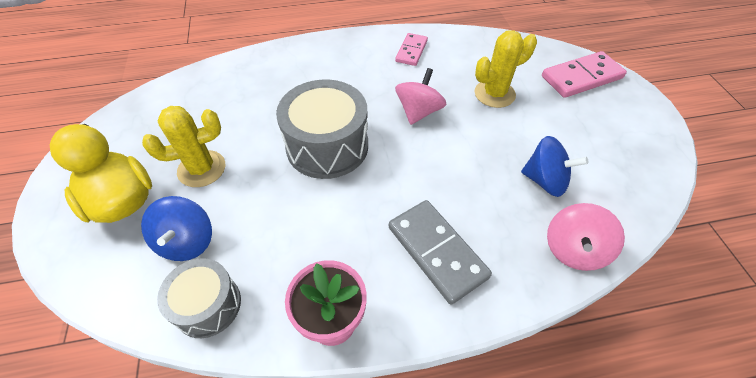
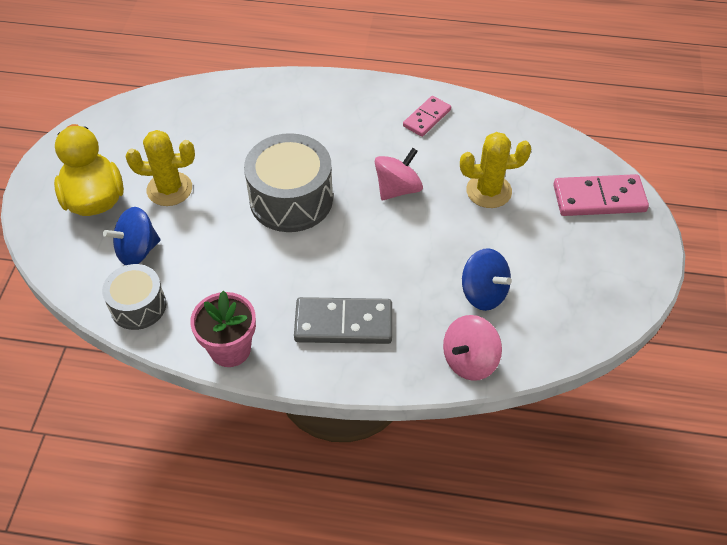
camera: 20 degrees right, 0 degrees up
(187, 241) = (137, 250): blue spinning top -> blue spinning top turned 45 degrees clockwise
(436, 252) = (343, 324): grey domino -> grey domino turned 75 degrees counterclockwise

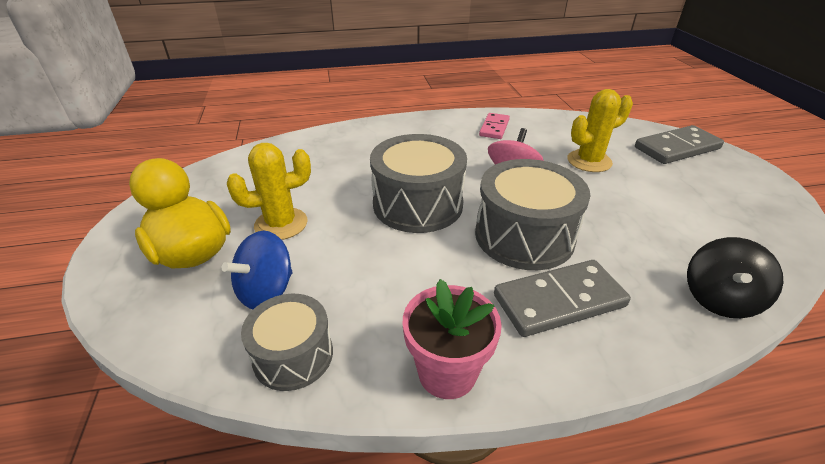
camera: 20 degrees left, 15 degrees down
(360, 258) = (524, 236): none -> grey drum
(469, 360) = (719, 299): pink spinning top -> black spinning top
(483, 293) = (665, 234): blue spinning top -> none
(599, 198) = (677, 148): pink domino -> grey domino

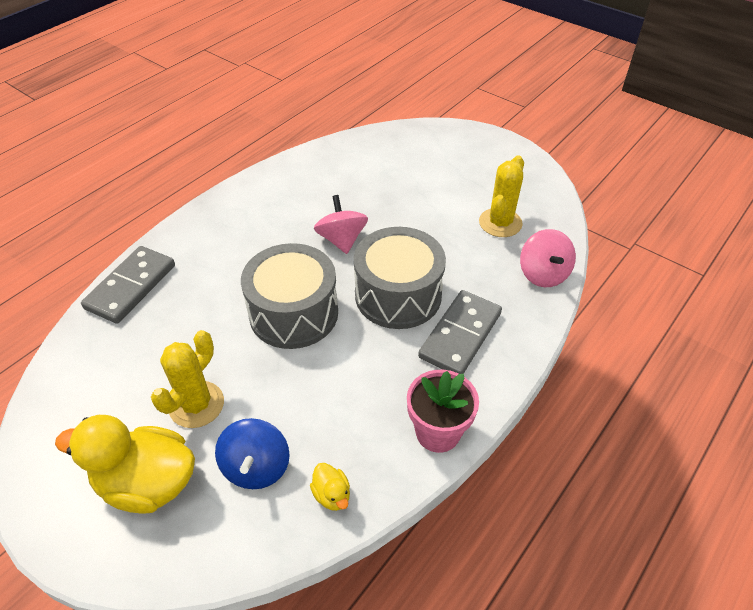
camera: 40 degrees left, 10 degrees up
(293, 355) = (332, 495): grey drum -> yellow duck
(494, 128) = (281, 190): pink domino -> none
(589, 161) = (387, 191): yellow cactus -> yellow cactus (500, 223)
(677, 148) = (439, 143): grey domino -> grey domino (131, 287)
(719, 299) = (543, 274): black spinning top -> pink spinning top

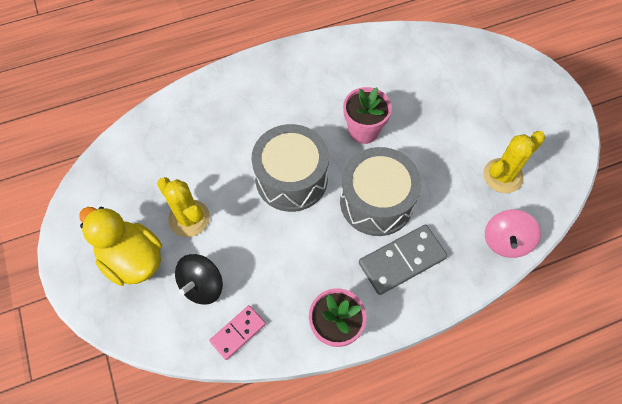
camera: 30 degrees right, 15 degrees up
(131, 287) = (193, 100): grey domino -> none
(196, 404) = (189, 218): yellow cactus -> yellow cactus turned 75 degrees clockwise
(256, 467) = (202, 285): blue spinning top -> black spinning top
(332, 495) = (238, 333): yellow duck -> pink domino
(341, 240) = (363, 131): pink spinning top -> pink flower pot

